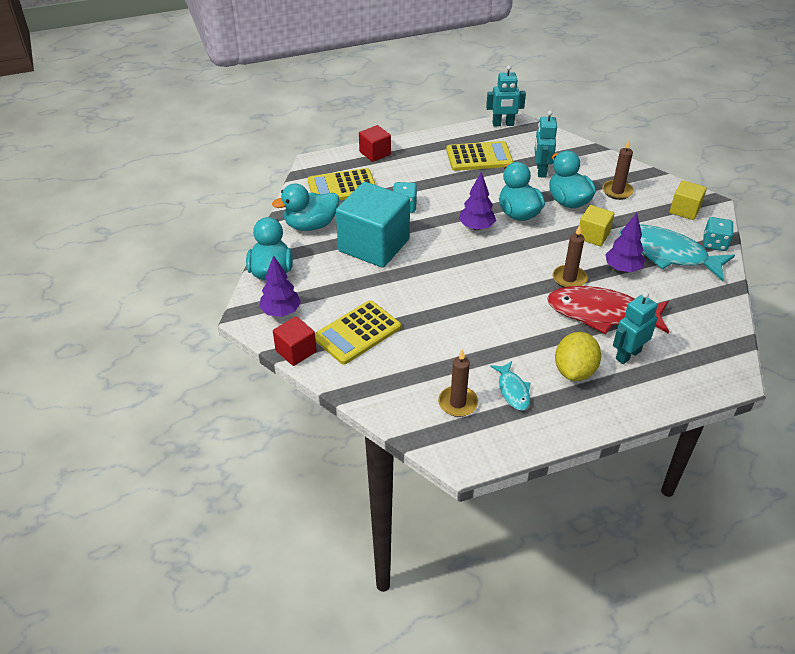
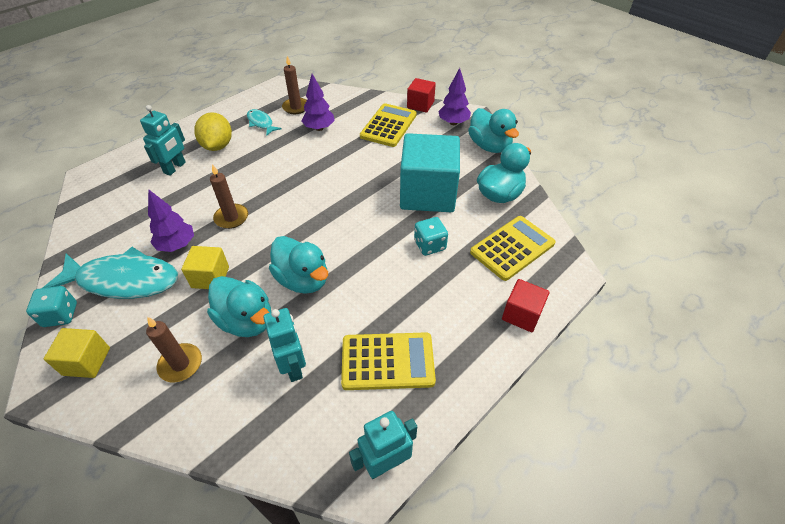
camera: 155 degrees right, 5 degrees up
(476, 227) = (342, 245): purple tree -> purple tree (319, 128)
(479, 157) = (387, 361): yellow calculator -> yellow calculator turned 150 degrees counterclockwise
(601, 313) = (198, 194): red fish -> none

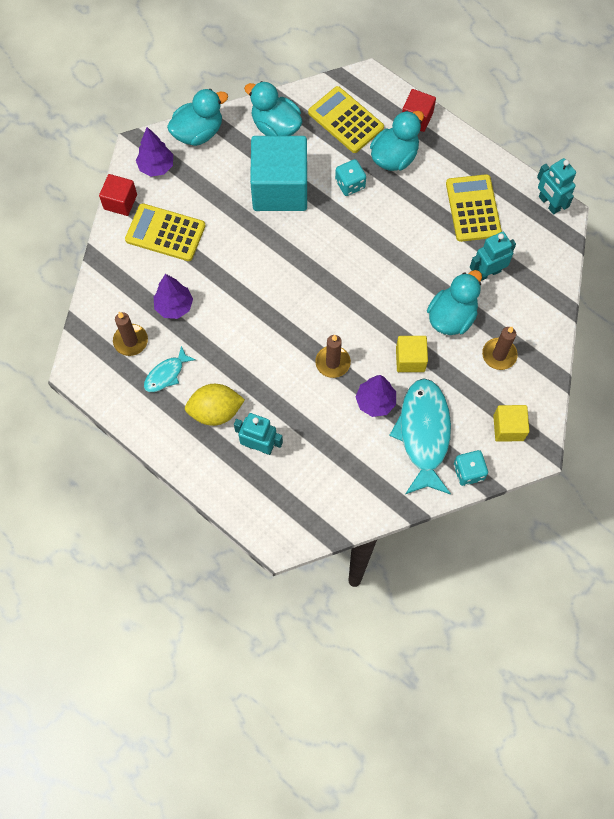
camera: 95 degrees left, 20 degrees up
(303, 279) = (403, 282): turquoise duck -> turquoise duck (394, 157)

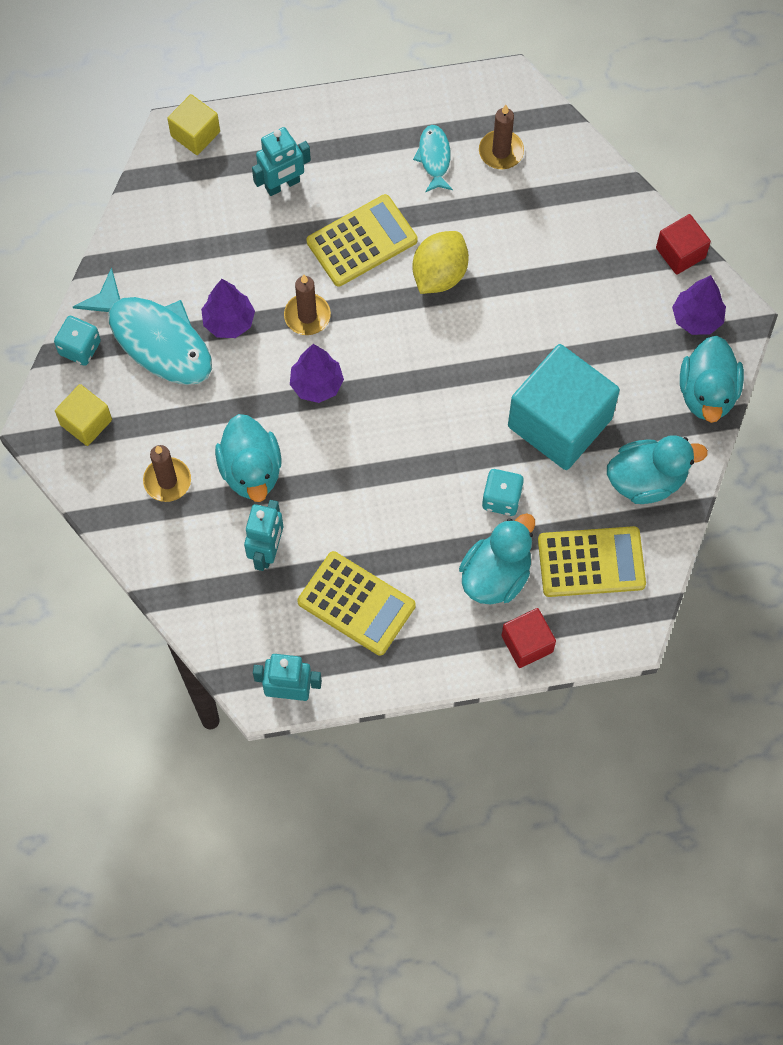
camera: 130 degrees right, 0 degrees up
(165, 233) = (602, 269): yellow calculator -> yellow calculator (362, 241)
(174, 306) = (505, 217): purple tree -> purple tree (316, 384)
(215, 411) = (354, 173): yellow lemon -> yellow lemon (439, 274)
(394, 157) = (496, 575): turquoise duck -> turquoise duck turned 135 degrees counterclockwise
(410, 359) = (243, 391): yellow cube -> yellow cube (195, 134)

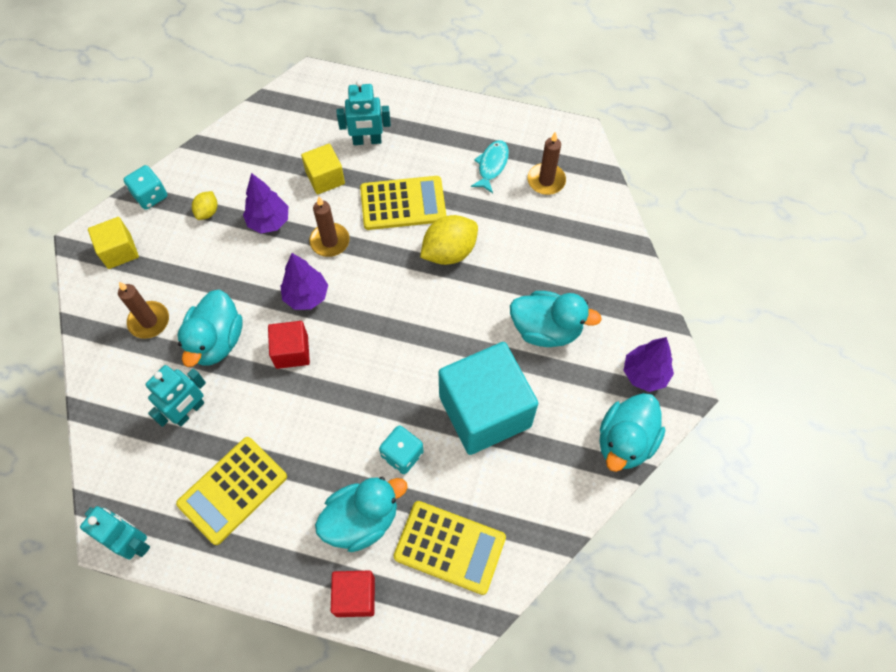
camera: 25 degrees right, 5 degrees down
(155, 339) = (207, 212): turquoise fish -> yellow lemon
(195, 134) = (325, 83): yellow cube -> yellow cube (325, 178)
(356, 603) = (232, 490): yellow calculator -> yellow calculator turned 75 degrees clockwise
(647, 480) = (535, 495): turquoise duck -> turquoise duck (546, 329)
(680, 253) = (655, 315): red cube -> red cube (292, 351)

